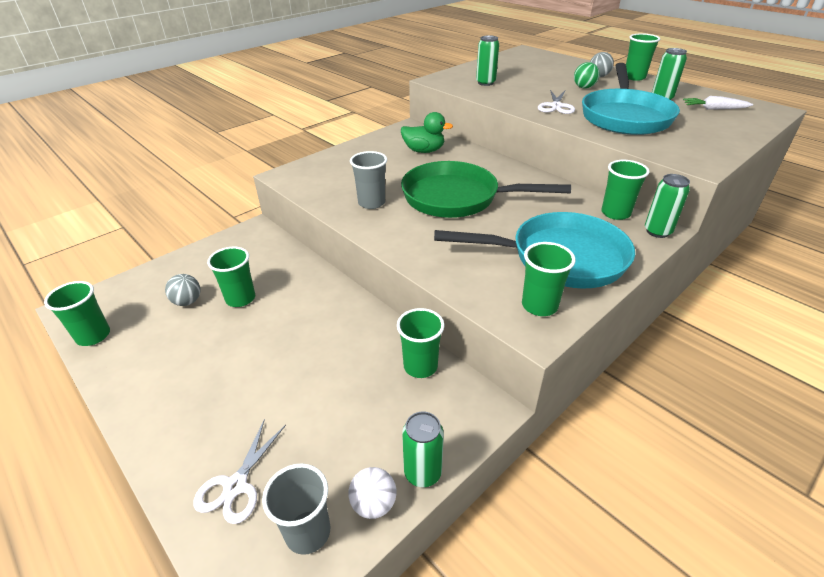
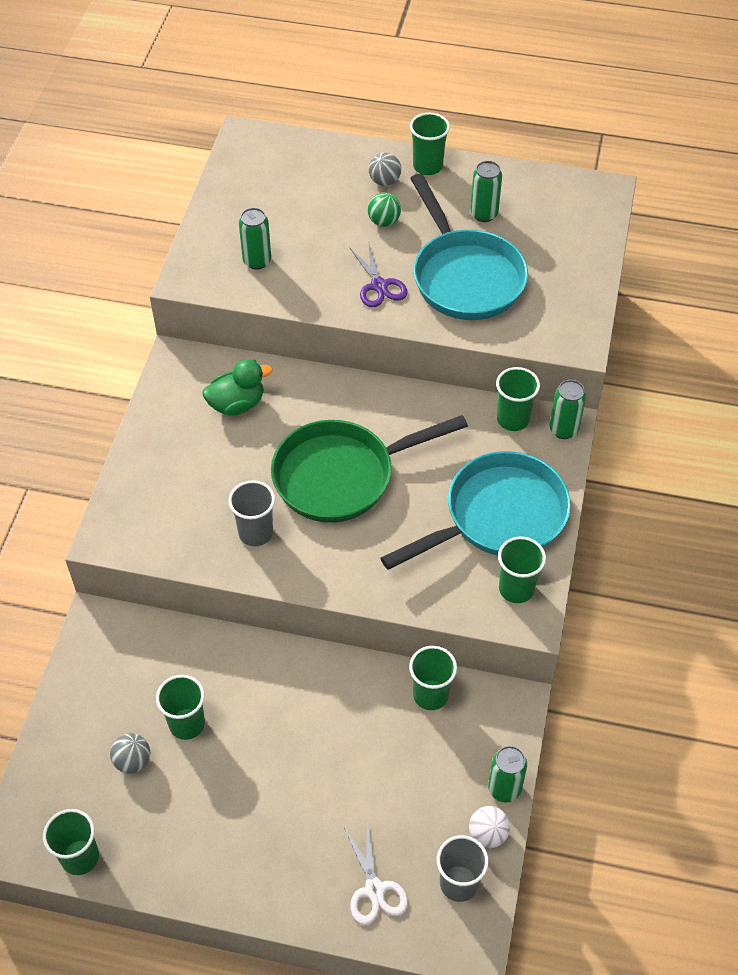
camera: 35 degrees left, 15 degrees up
(556, 106) = (379, 286): white scissors -> purple scissors
(713, 109) = (547, 215): white carrot -> none

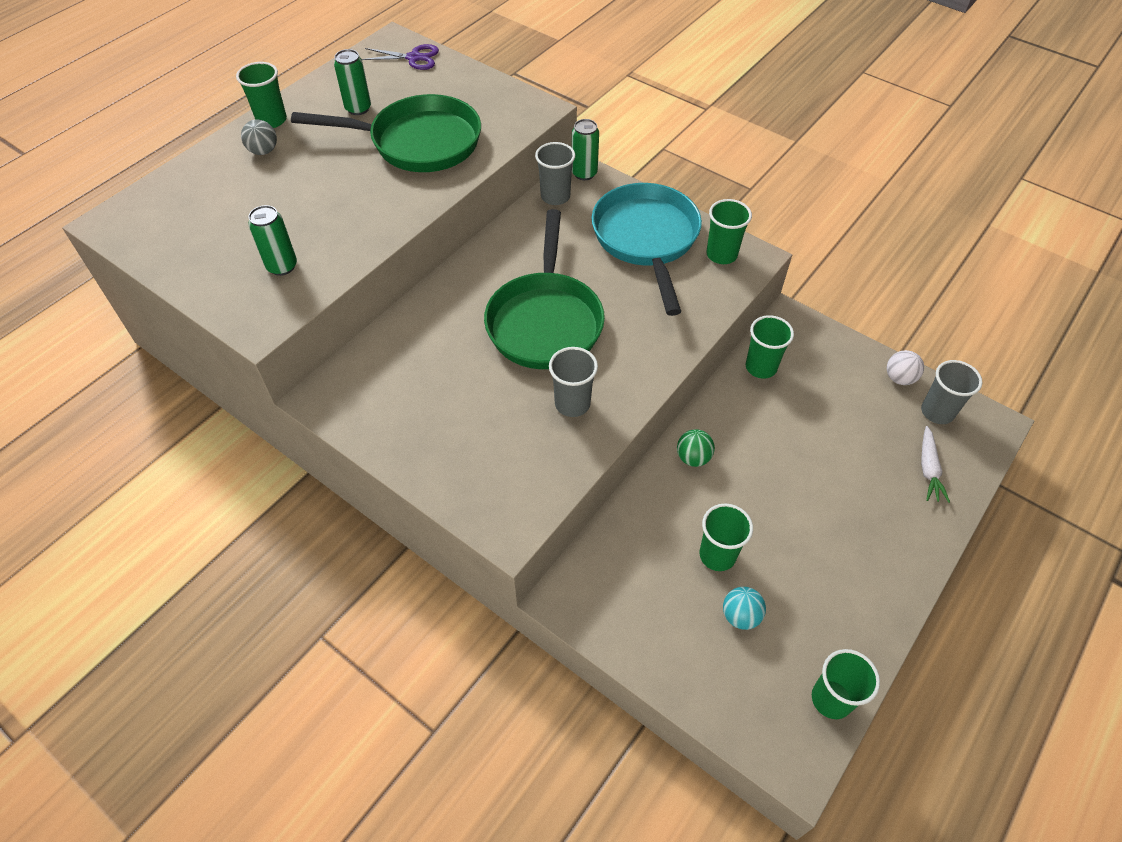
camera: 65 degrees left, 0 degrees up
(133, 761) = (740, 616): grey ball -> turquoise ball
(237, 404) = (412, 368): green duck -> none
(374, 890) = (928, 469): white scissors -> white carrot
(379, 286) = (384, 196): purple scissors -> purple scissors (414, 58)
(384, 221) = (311, 168): green ball -> green ball (693, 458)
(465, 277) = (418, 142): turquoise pan -> green pan
(504, 788) = (863, 353): green can -> none
(513, 419) = (555, 196): green cup -> grey cup

